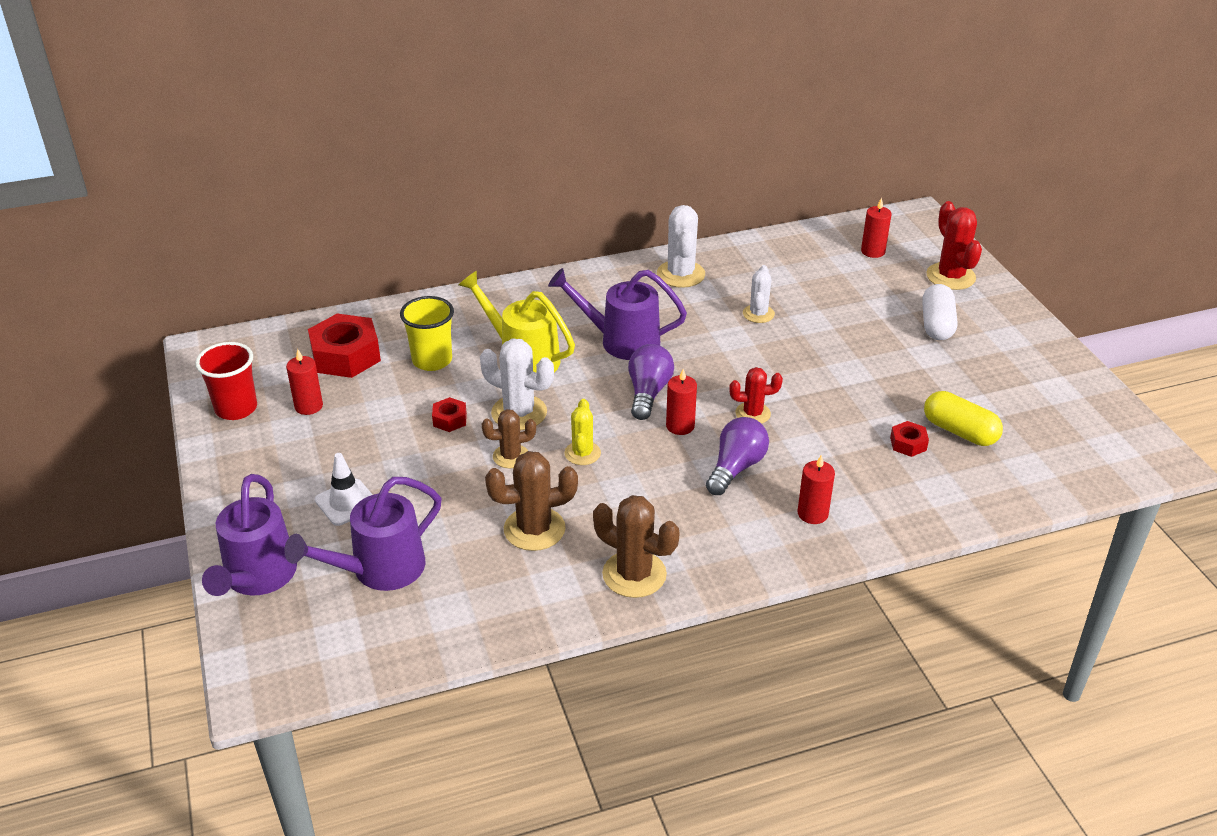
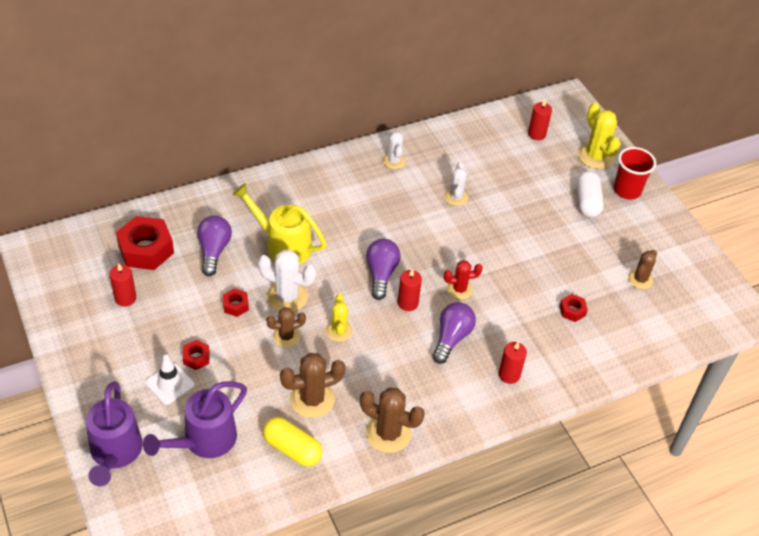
camera: 10 degrees left, 10 degrees up
(236, 408) = (69, 303): red cup -> red cup (627, 190)
(387, 475) = (196, 358): none -> red nut
(432, 360) = (214, 251): yellow cup -> purple light bulb
(620, 341) = (355, 227): purple watering can -> none
(681, 274) = (394, 161): white cactus -> white cactus, size x0.63
(950, 276) = (595, 156): red cactus -> yellow cactus
(959, 431) = (608, 298): yellow capsule -> yellow capsule (292, 449)
(1006, 412) = (640, 279): none -> brown cactus

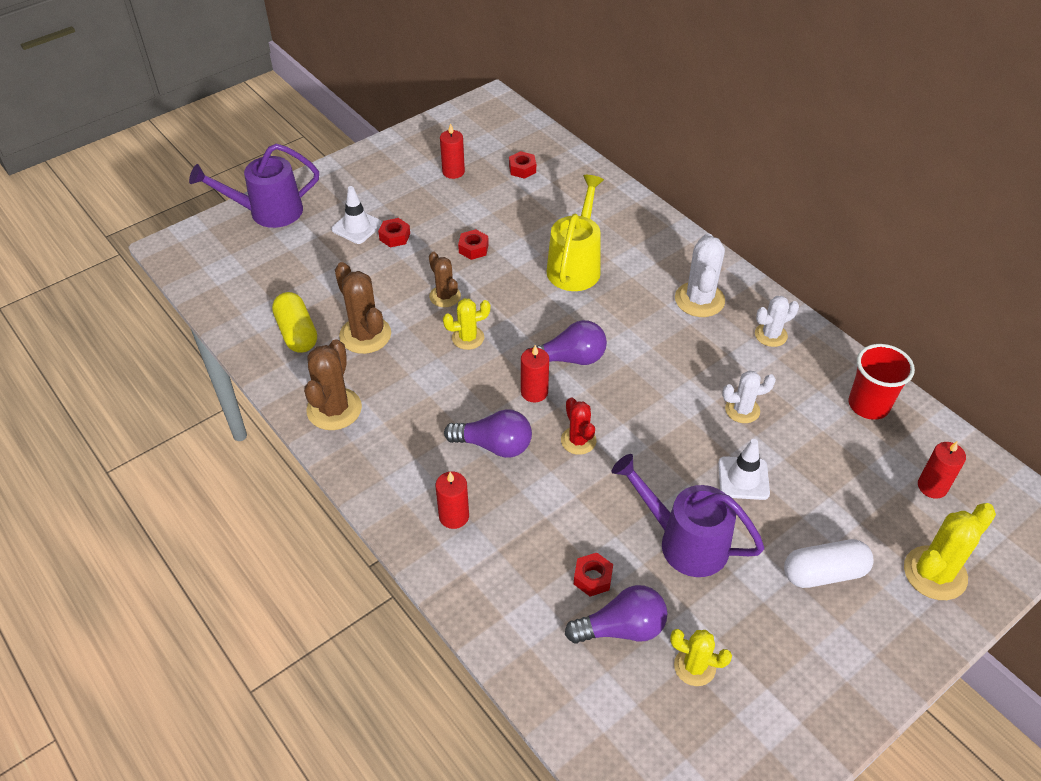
camera: 80 degrees right, 0 degrees up
(146, 249) = (522, 169): red nut -> red nut, size x0.48
(203, 441) = (293, 266): purple watering can -> purple watering can (683, 541)
(214, 251) = (542, 215): purple light bulb -> purple light bulb (621, 628)
(287, 297) = (501, 285): white cactus -> white cactus (699, 300)
(292, 449) = (297, 333): yellow capsule -> yellow capsule turned 45 degrees counterclockwise
(511, 215) = (743, 478): none -> white traffic cone
(627, 190) = (884, 629): red cup -> red cup (868, 405)
(640, 279) = (694, 667): brown cactus -> yellow cactus

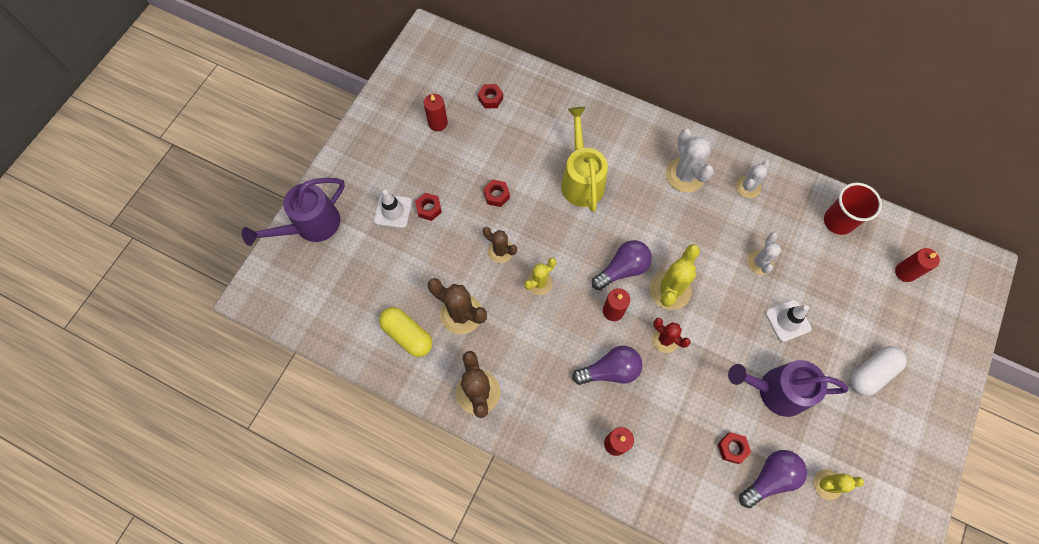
camera: 25 degrees left, 20 degrees up
(742, 410) = (760, 262): white cactus -> white cactus turned 45 degrees counterclockwise
(935, 573) = (935, 341): yellow cactus -> yellow cactus (670, 290)

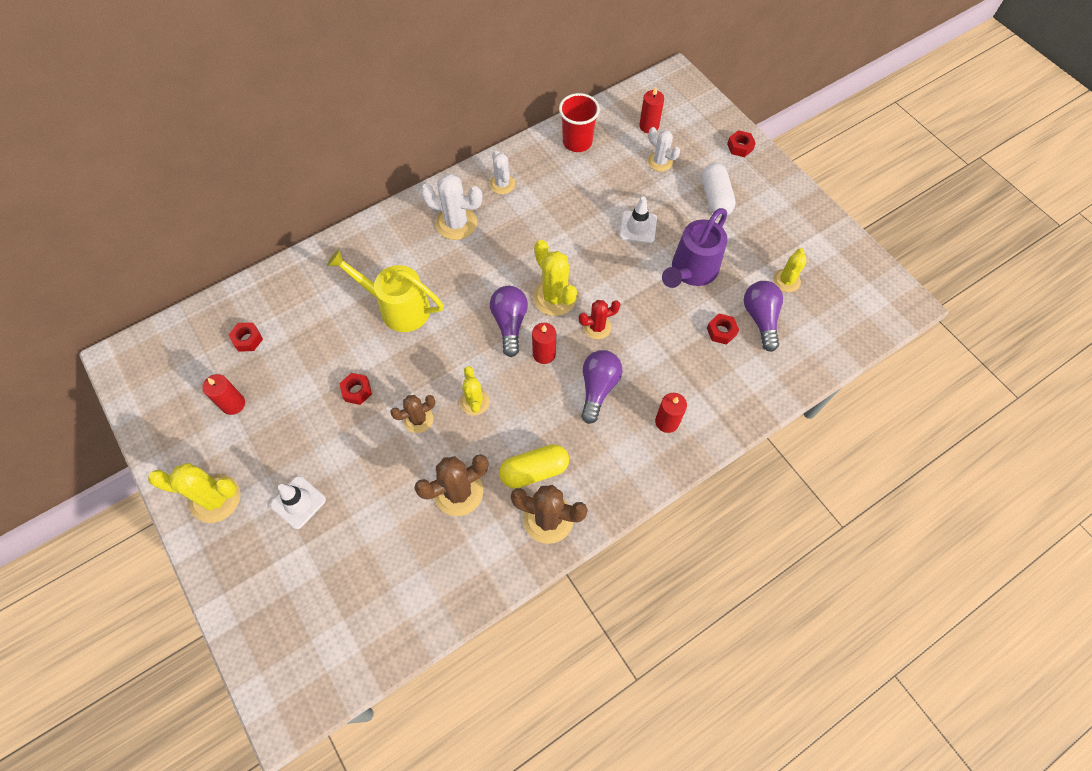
camera: 60 degrees left, 5 degrees down
(310, 226) = (249, 602): purple watering can -> none
(366, 158) = (215, 498): none -> yellow cactus
(407, 335) = (446, 558): yellow capsule -> yellow capsule (534, 471)
(429, 208) = (323, 464): red nut -> red nut (740, 147)
(760, 262) = (575, 216): white cactus -> white cactus (660, 162)

